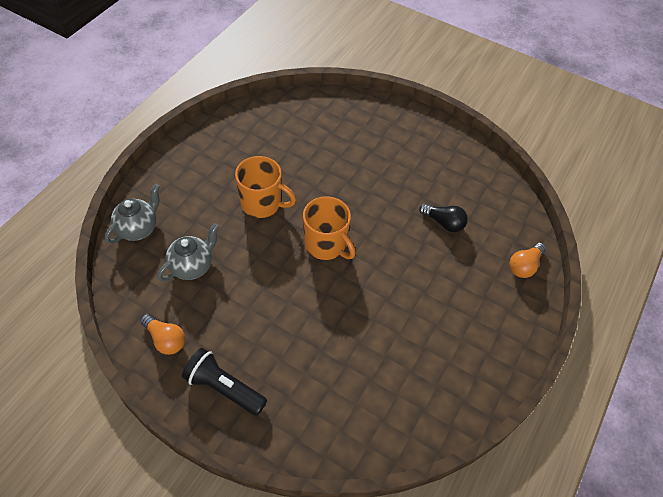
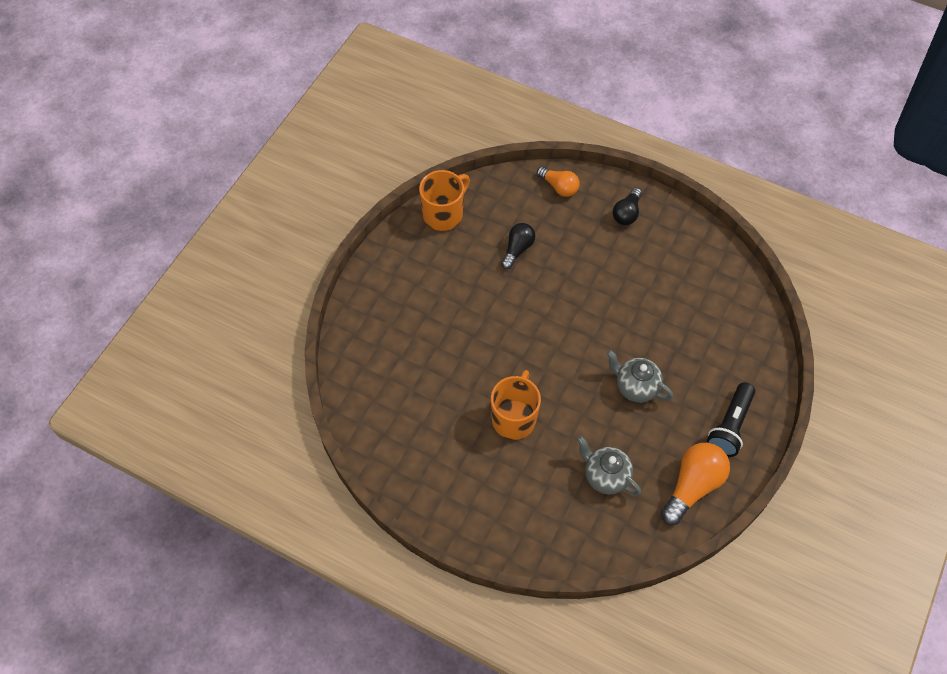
camera: 90 degrees left, 5 degrees up
(138, 228) = (565, 542): grey teapot -> grey teapot (635, 387)
(165, 339) = (692, 486): orange light bulb -> orange light bulb, size x1.60
(326, 245) = (559, 352): orange mug -> orange mug (444, 214)
(496, 326) = (627, 213): none -> black light bulb

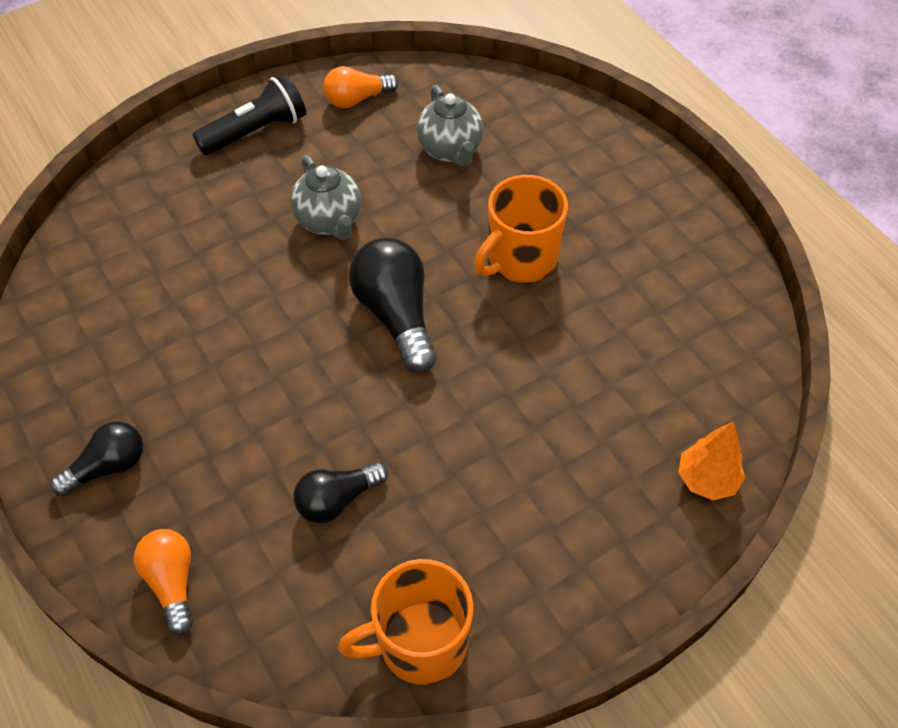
camera: 150 degrees left, 5 degrees down
(355, 341) = (707, 480): none -> orange tree
(556, 349) = (396, 316): none -> black light bulb
(692, 486) = (357, 99): orange light bulb -> orange light bulb, size x0.63

